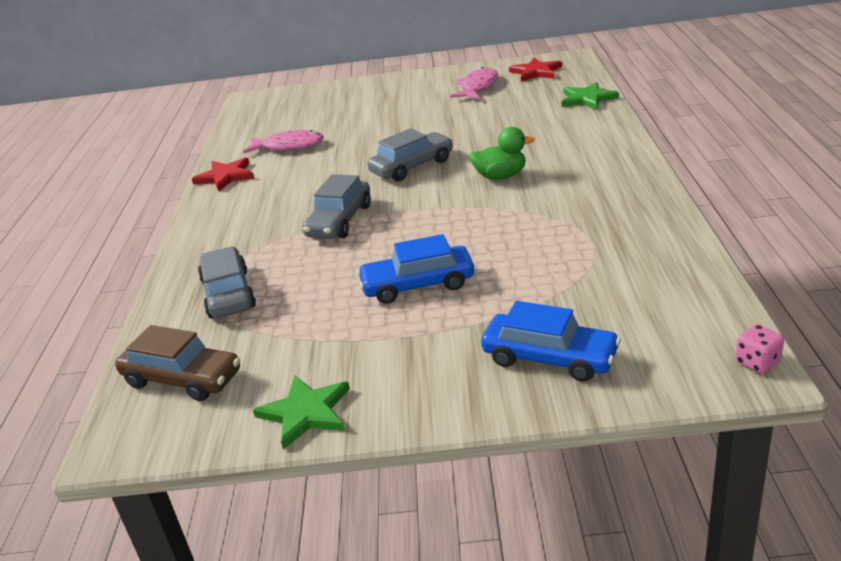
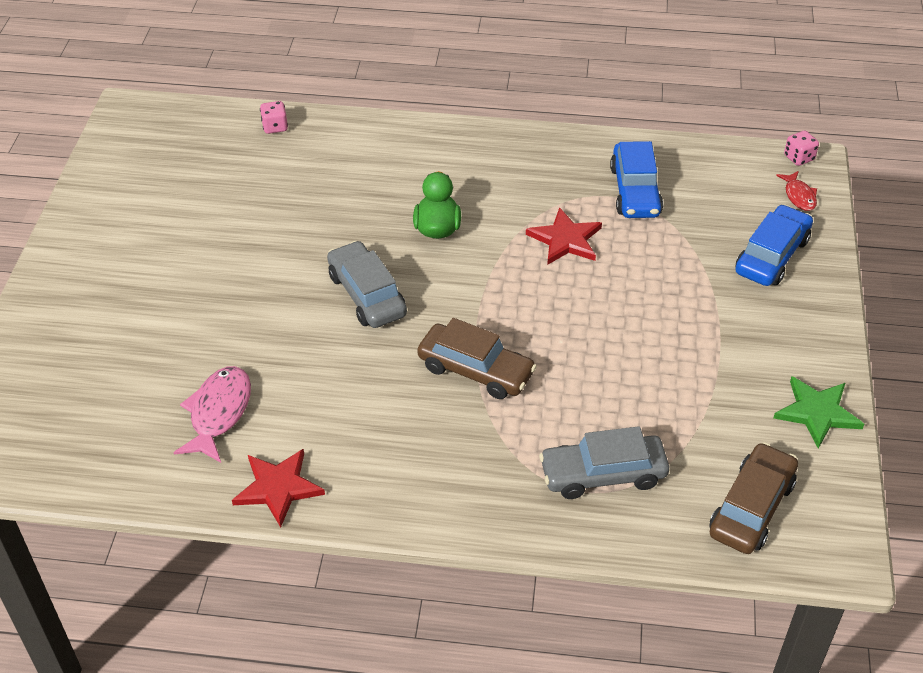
camera: 85 degrees left, 15 degrees up
(339, 221) = (475, 370): grey car -> brown car
(418, 285) = (637, 320): blue car -> blue car (635, 191)
(478, 87) = (156, 204): pink fish -> none
(536, 72) = (150, 147): red star -> red star (565, 240)
(587, 99) = (275, 127): green star -> pink dice
(676, 369) = (799, 196): none -> red fish

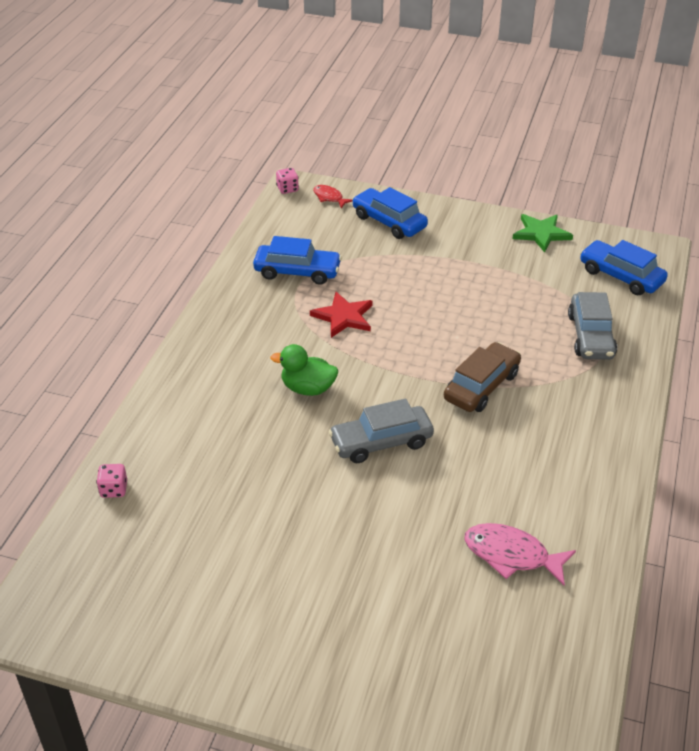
camera: 80 degrees left, 5 degrees down
(278, 488) = (599, 518): red star -> none
(751, 508) = (621, 276): brown car -> blue car
(799, 196) = (329, 197): red fish -> red fish turned 135 degrees counterclockwise

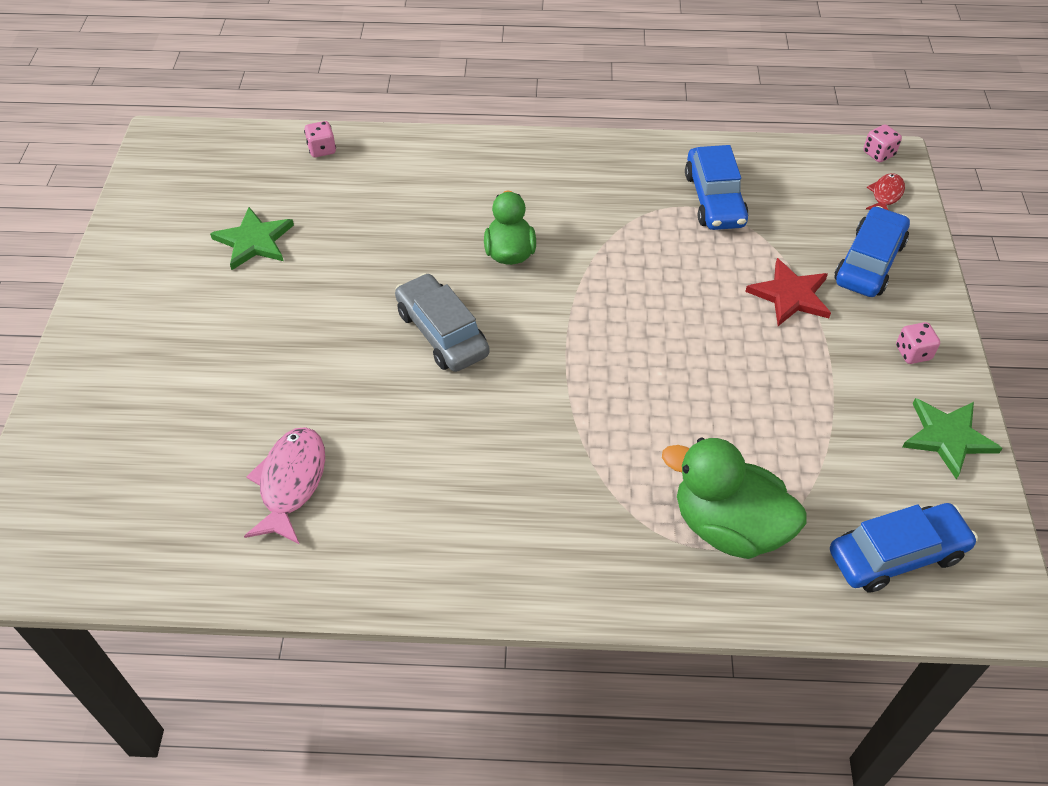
camera: 75 degrees right, 10 degrees up
(220, 554) = (254, 241): none -> green star
(343, 317) = (649, 257): red star -> red star (790, 295)
(472, 227) = (913, 353): none -> pink dice
(481, 386) = (572, 413): brown car -> none
(590, 336) = (728, 526): grey car -> green duck
(621, 276) = (896, 555): blue car -> blue car turned 45 degrees clockwise

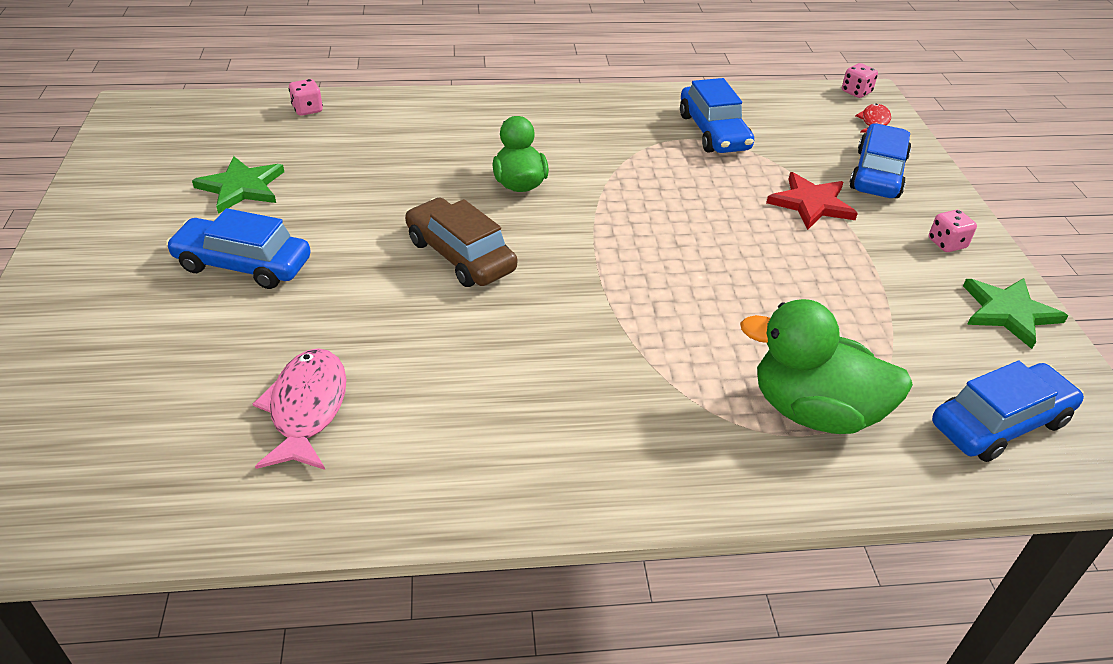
camera: 10 degrees left, 10 degrees down
(249, 329) = (243, 264): none -> blue car
(442, 333) = (460, 255): grey car -> brown car

